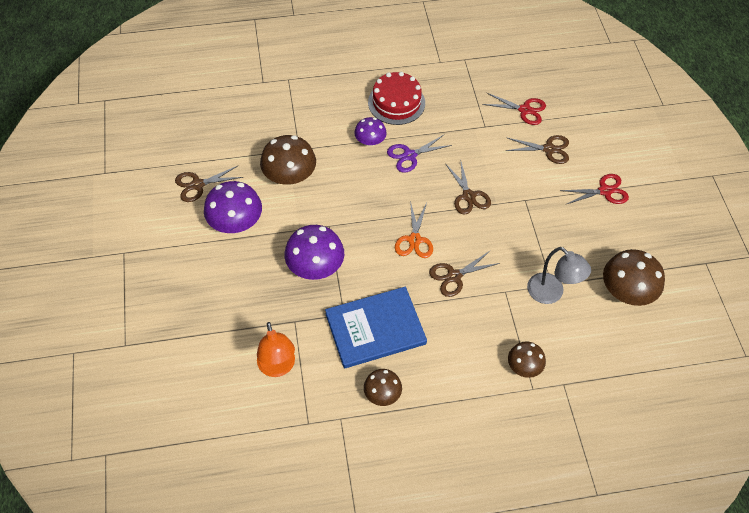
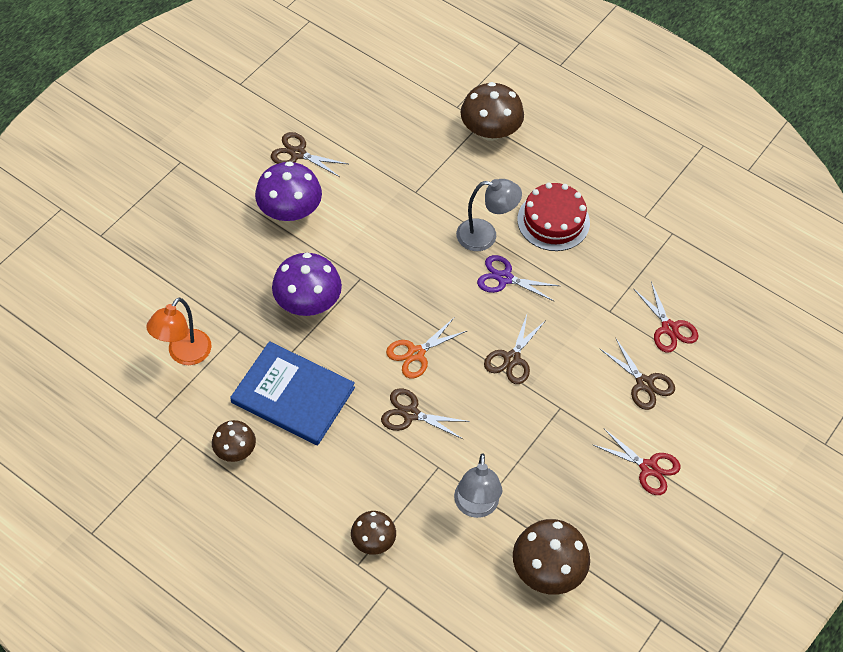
camera: 45 degrees right, 0 degrees up
(289, 176) = (379, 209): brown mushroom -> brown mushroom (490, 131)
(370, 141) = (485, 236): purple mushroom -> grey lamp

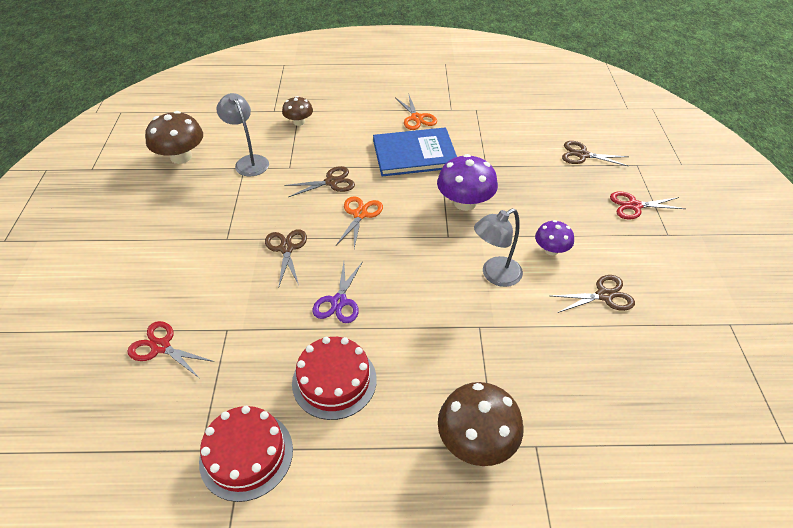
camera: 145 degrees right, 10 degrees down
(184, 354) = (500, 139): orange lamp -> none
(235, 450) = (416, 118): brown mushroom -> orange scissors
(290, 211) = (551, 250): purple mushroom -> purple mushroom, size x0.60
(485, 236) = (384, 326): grey lamp -> grey lamp (495, 275)
(504, 278) = (338, 302): purple scissors -> purple scissors turned 120 degrees clockwise
(643, 212) = (246, 455): none -> red cake
(644, 384) = (164, 290): brown scissors -> brown scissors (582, 155)
(648, 468) = (134, 237): red scissors -> red scissors (634, 206)

